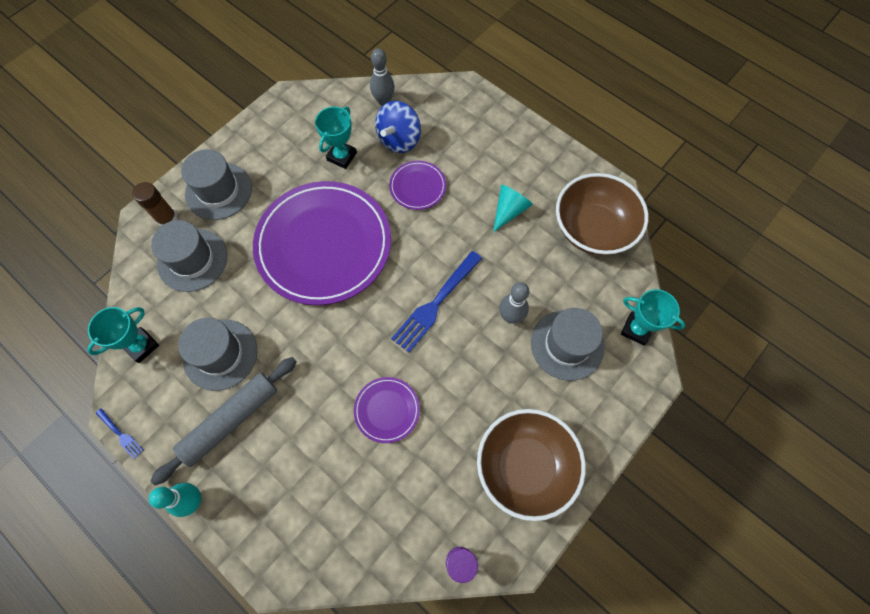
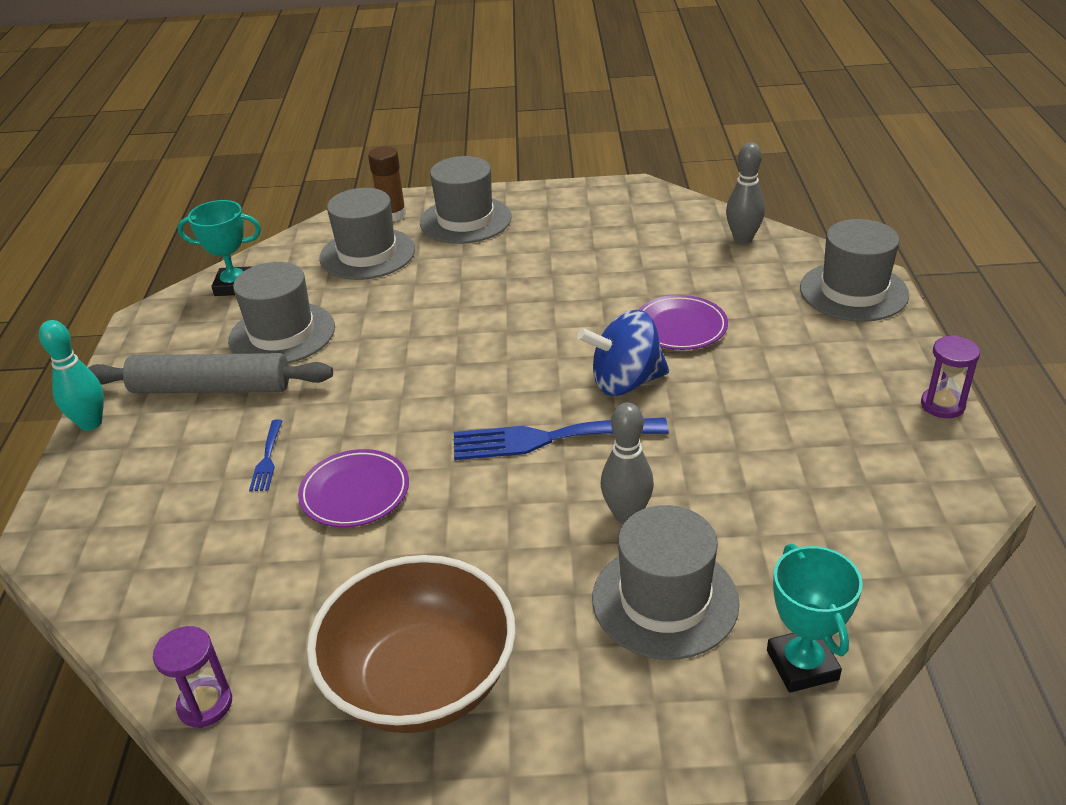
camera: 50 degrees right, 30 degrees down
(120, 434) = (123, 333): blue fork -> blue fork (267, 458)
(323, 245) = (503, 314): purple plate -> none
(341, 156) = (627, 257): turquoise trophy -> none
(399, 140) = (715, 277): blue spinning top -> blue spinning top (625, 382)
(469, 104) = (853, 291): none -> grey hat
(509, 210) = (773, 414): turquoise cone -> none
(565, 152) = (942, 405): none -> purple hourglass
(593, 229) = (880, 506): brown bowl -> none

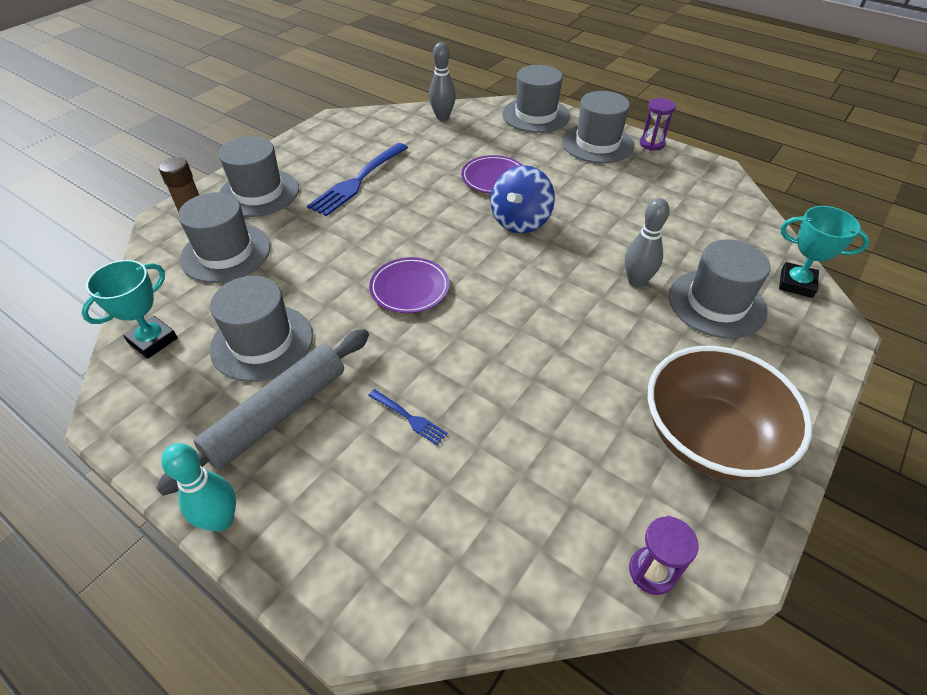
camera: 55 degrees left, 10 degrees up
(355, 492) = (499, 387): purple plate -> purple plate (409, 288)
(551, 438) = (539, 274): blue fork -> blue fork (358, 180)
(868, 363) = (597, 143): none -> grey hat

